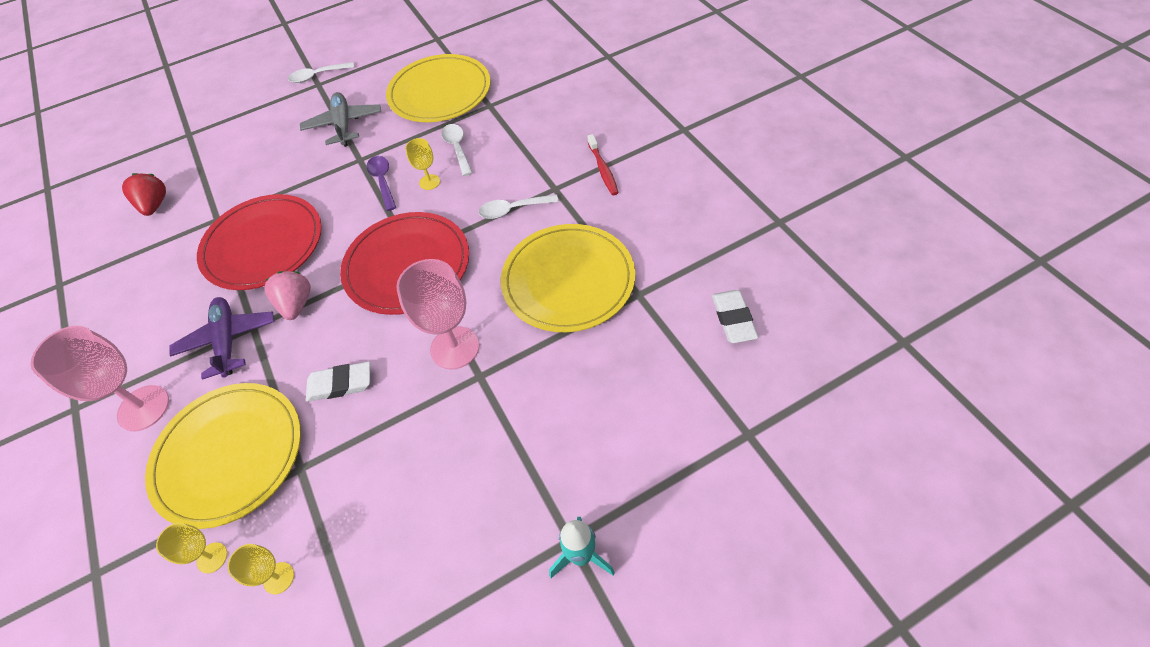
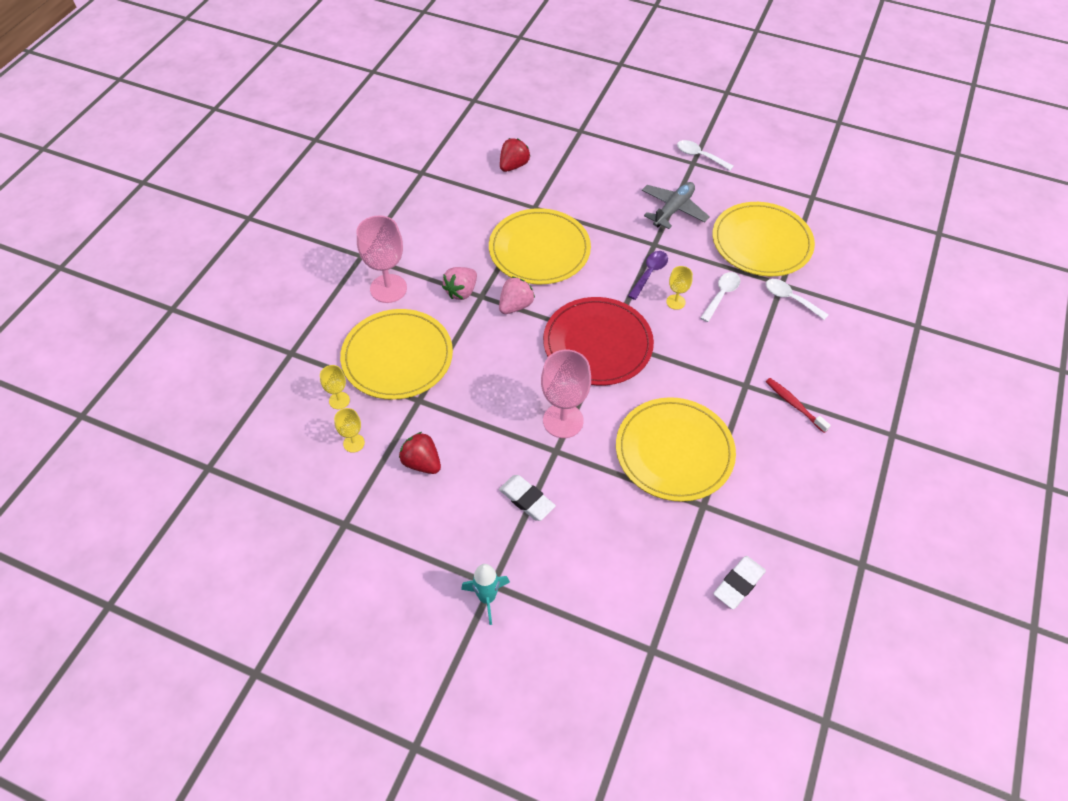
camera: 45 degrees right, 0 degrees up
(228, 341) = (461, 291): purple plane -> pink strawberry
(263, 245) = (539, 249): red plate -> yellow plate
(340, 384) = (485, 376): white eraser -> white eraser (526, 499)
(372, 516) = (422, 462): none -> red strawberry
(513, 210) = (701, 372): white spoon -> white spoon (790, 299)
(603, 169) = (794, 404): red toothbrush -> red toothbrush turned 105 degrees clockwise

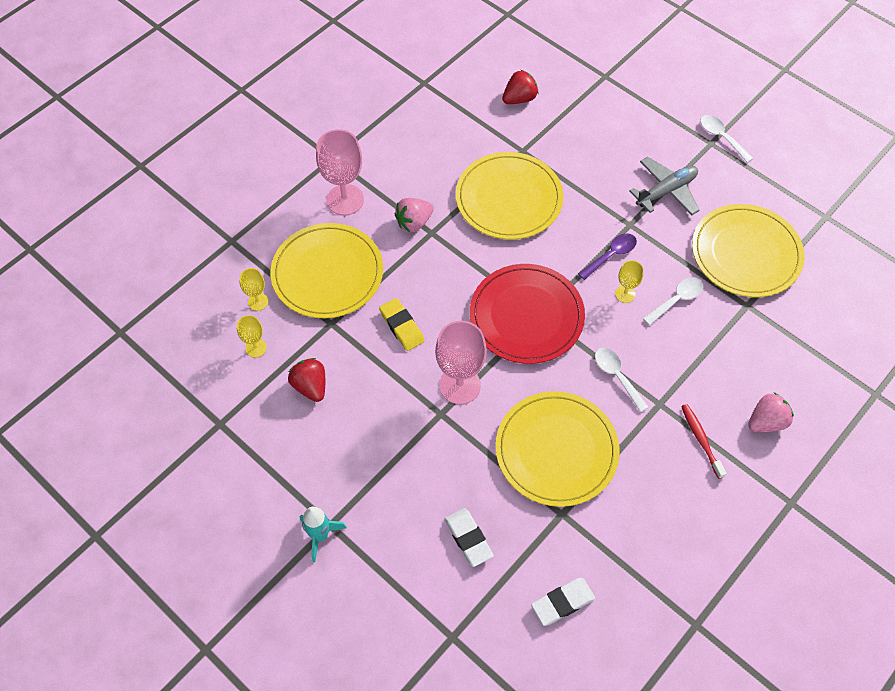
camera: 20 degrees right, 5 degrees up
(487, 384) = (402, 326): none -> yellow eraser
(515, 306) = (461, 252): pink strawberry -> pink strawberry (766, 422)
(526, 499) = (393, 453): white eraser -> white eraser (468, 538)
(790, 299) = (748, 325): white spoon -> white spoon (617, 376)

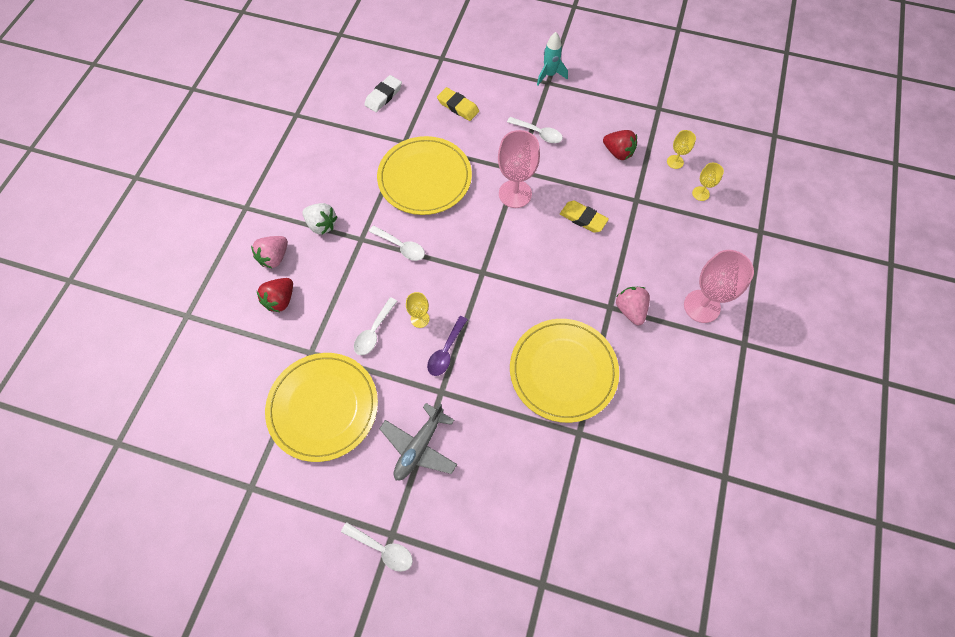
camera: 155 degrees right, 5 degrees up
(327, 273) = (667, 236): yellow plate -> none
(387, 452) = (538, 133): none -> white spoon
(414, 222) = (630, 310): pink strawberry -> pink strawberry turned 45 degrees counterclockwise
(468, 538) = (458, 106): white eraser -> yellow eraser
(519, 99) = (617, 502): red strawberry -> red strawberry (280, 300)
(526, 316) = (492, 266): red plate -> none
(701, 440) = (322, 225): red toothbrush -> white strawberry

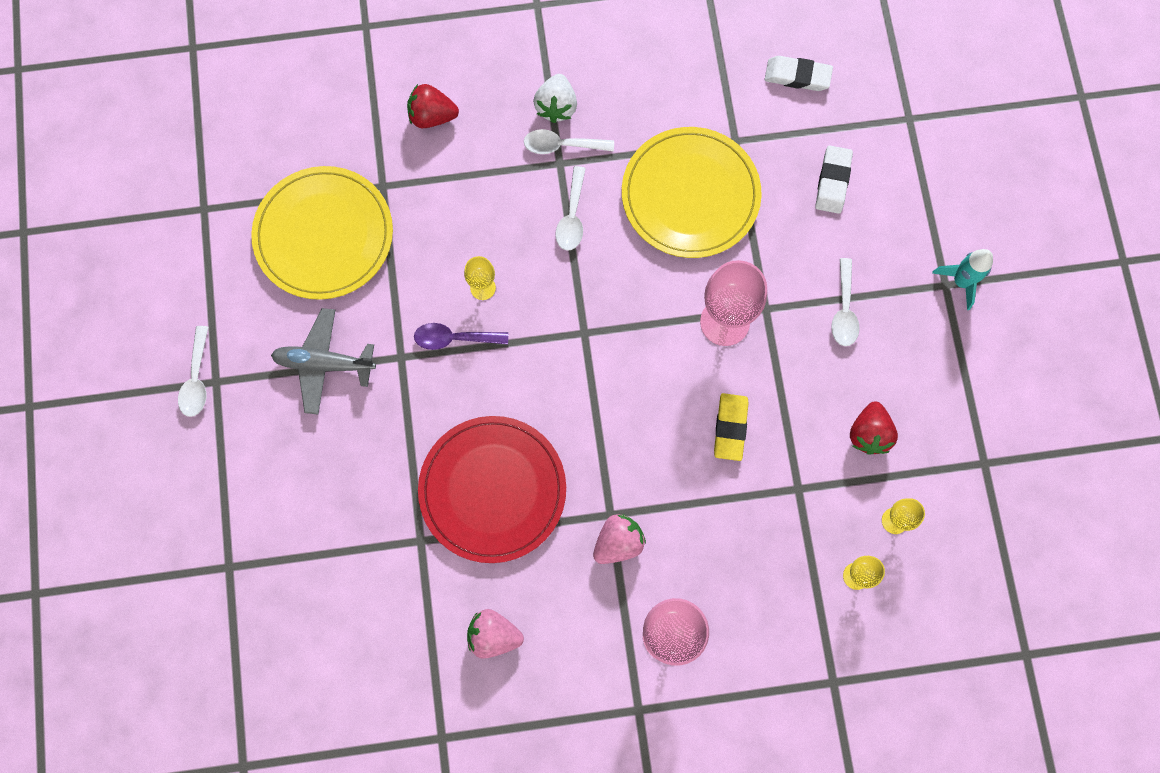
camera: 65 degrees right, 10 degrees up
(274, 257) = (484, 77): pink strawberry -> pink strawberry (493, 635)
(374, 332) = (441, 243): white spoon -> white spoon (562, 145)
(458, 106) = (832, 181): yellow eraser -> white eraser
(563, 371) = (492, 490): yellow plate -> red plate

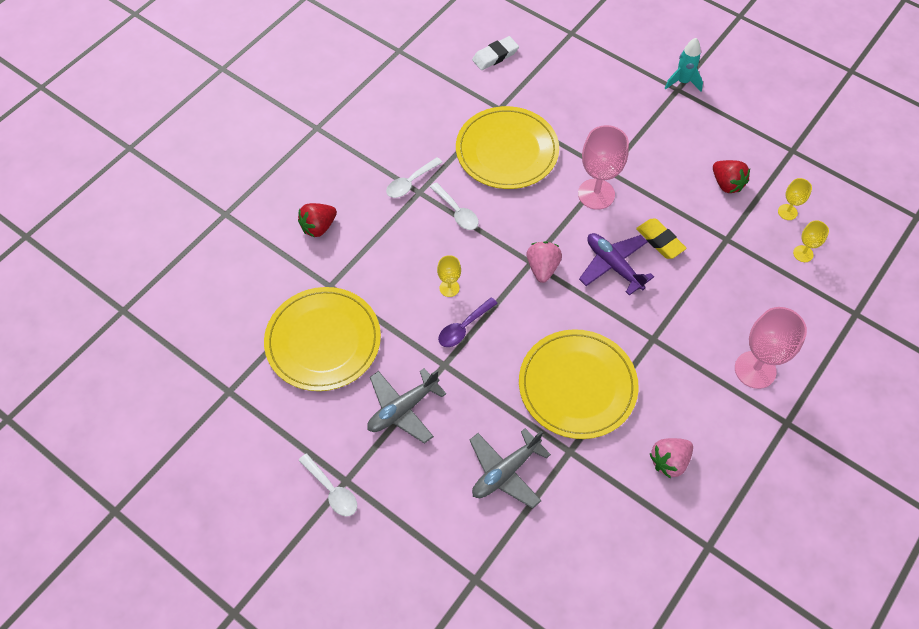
camera: 45 degrees left, 15 degrees down
(348, 504) = (505, 472): none -> grey plane
(492, 490) = (577, 385): red plate -> yellow plate
(556, 106) = (385, 167): white strawberry -> none
(618, 542) = (674, 348): pink strawberry -> pink strawberry (542, 268)
(656, 410) = (613, 266): none -> purple plane
(832, 181) = (569, 88): white eraser -> none
(844, 310) = (646, 139): white spoon -> none

